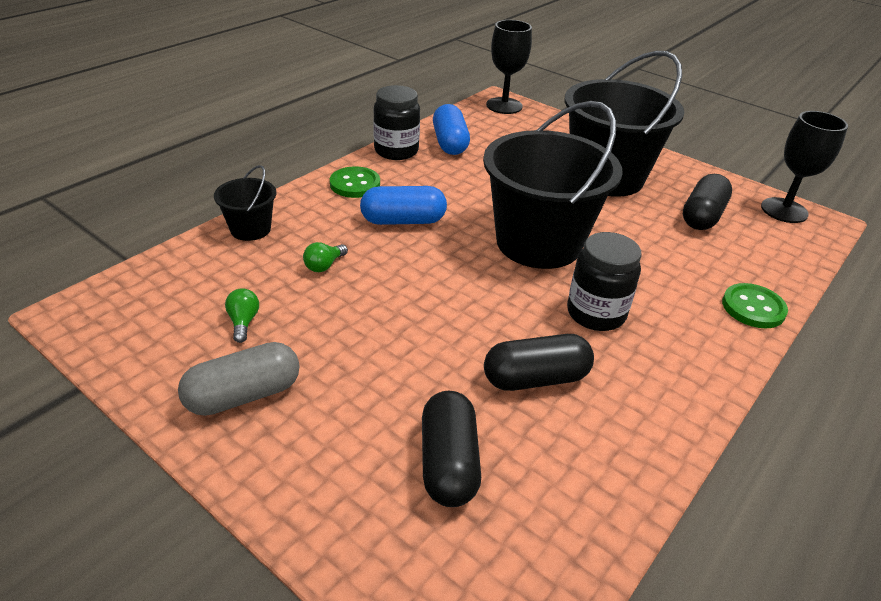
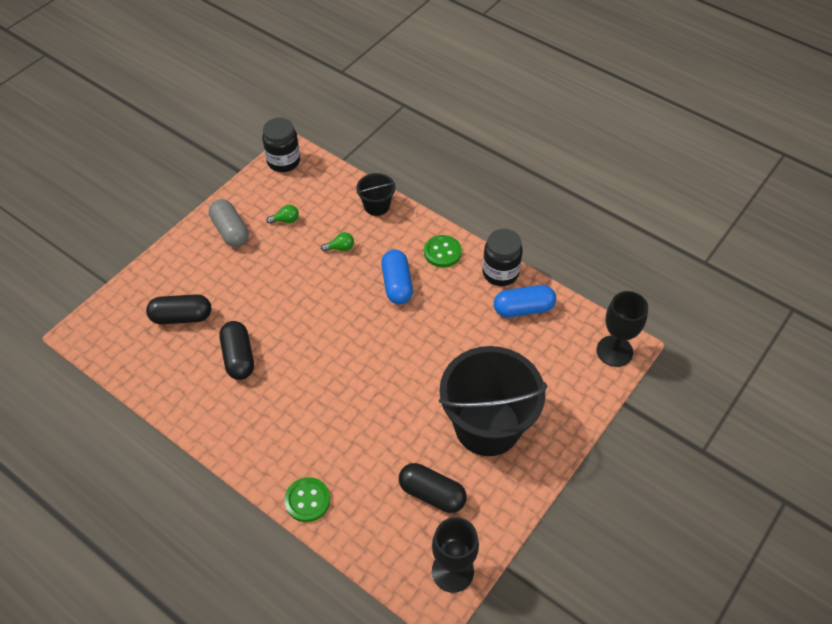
camera: 90 degrees right, 15 degrees up
(324, 266) = (340, 248): green light bulb -> green light bulb turned 135 degrees clockwise
(538, 243) = (378, 367): black bucket -> none
(596, 313) = (298, 395): black jar -> black jar (283, 161)

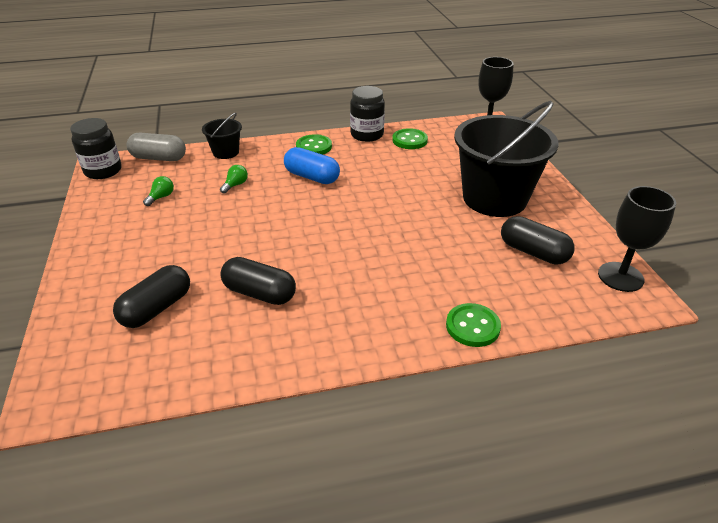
camera: 50 degrees left, 15 degrees down
(230, 231) = (117, 230): grey capsule -> grey capsule (159, 158)
(432, 494) = (533, 252): black capsule -> black capsule turned 60 degrees clockwise
(523, 309) = (409, 140): blue capsule -> green button

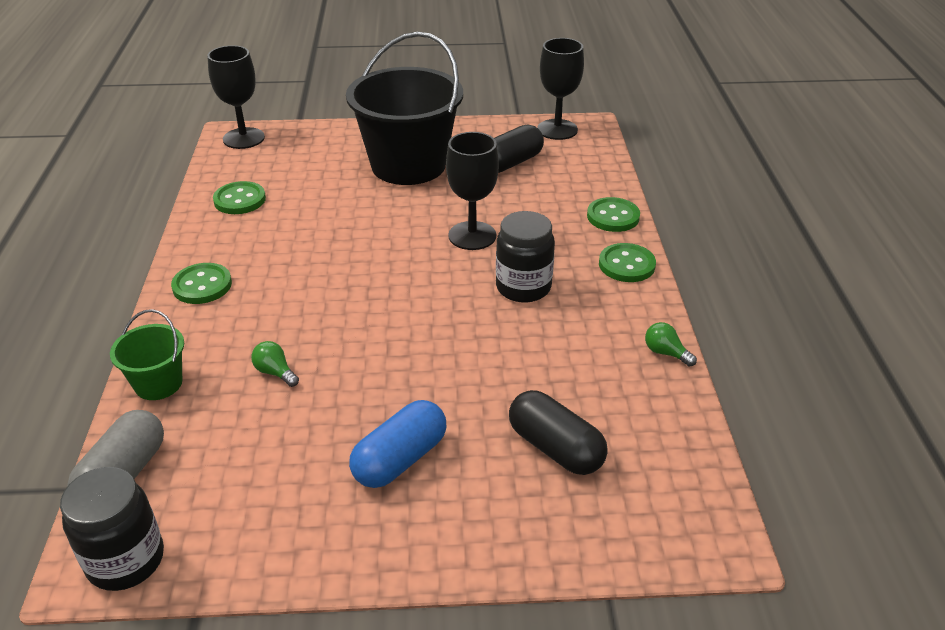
camera: 80 degrees left, 0 degrees up
(161, 197) = (271, 462): green light bulb -> green light bulb (665, 353)
(226, 152) = (158, 383): black bucket -> green bucket
(259, 293) = (540, 353): black capsule -> none
(312, 177) = (291, 294): blue capsule -> blue capsule (400, 459)
(367, 135) = (198, 233): black jar -> black jar (523, 287)
(393, 339) = (626, 265): none -> green button
(405, 242) = (472, 236): none -> black goblet

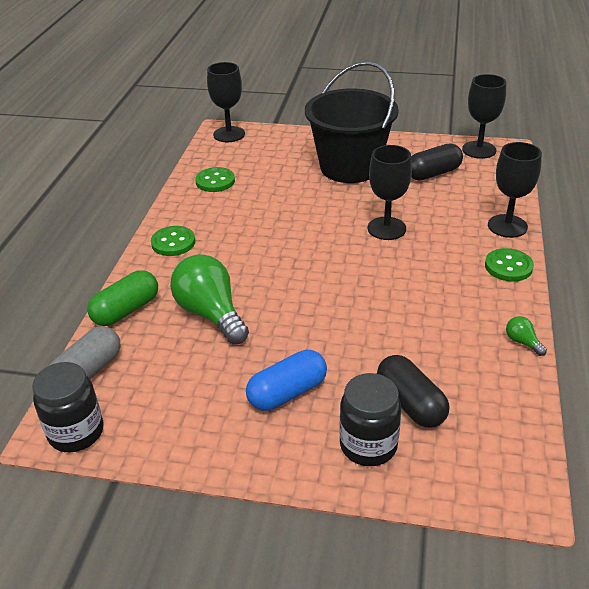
camera: 15 degrees right, 0 degrees up
(158, 383) = (126, 310): green bucket -> green capsule
(275, 372) = (211, 314): green light bulb -> green light bulb, size x2.39
(523, 287) = (417, 274): black jar -> black jar (368, 445)
(613, 217) = (507, 226): green button -> black goblet

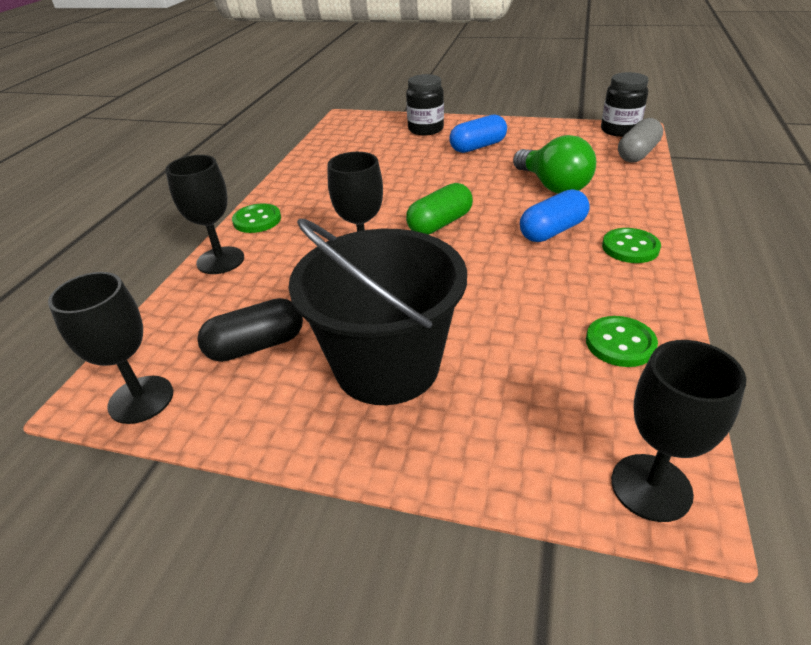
camera: 175 degrees left, 0 degrees up
(126, 310) = (637, 188): green capsule -> green capsule (440, 224)
(229, 257) = (552, 231): none -> blue capsule
(410, 403) = (393, 144): black capsule -> none
(522, 342) = (293, 171): green light bulb -> none

